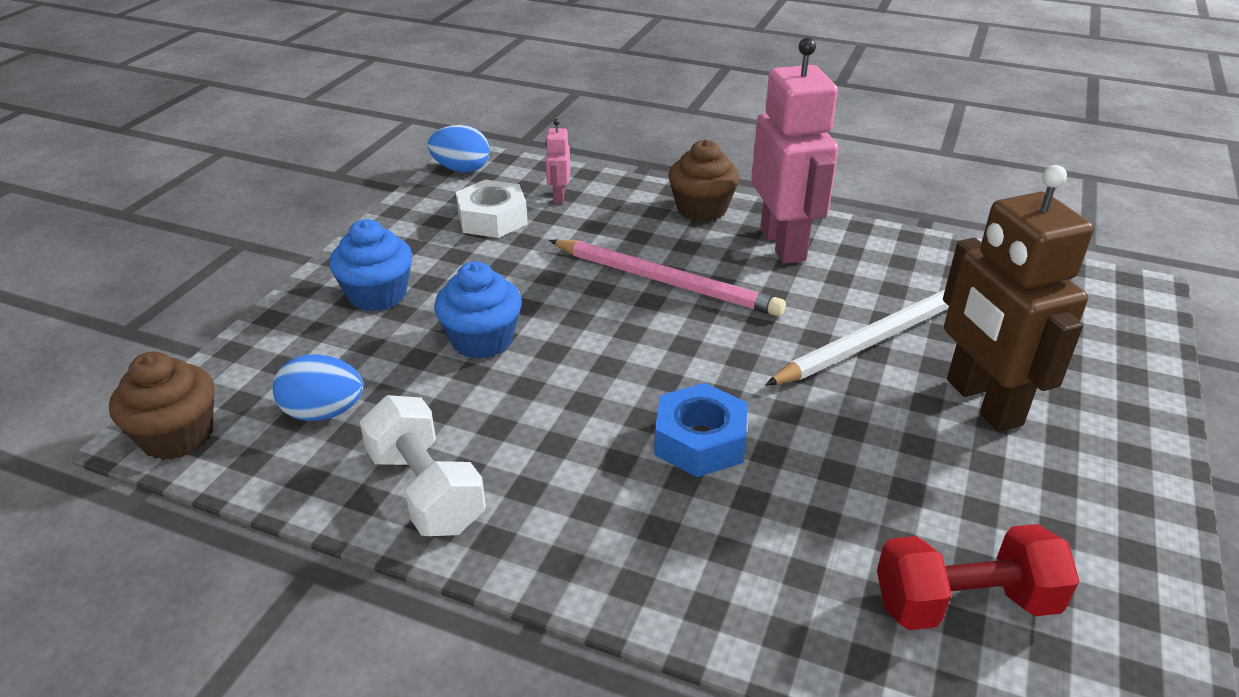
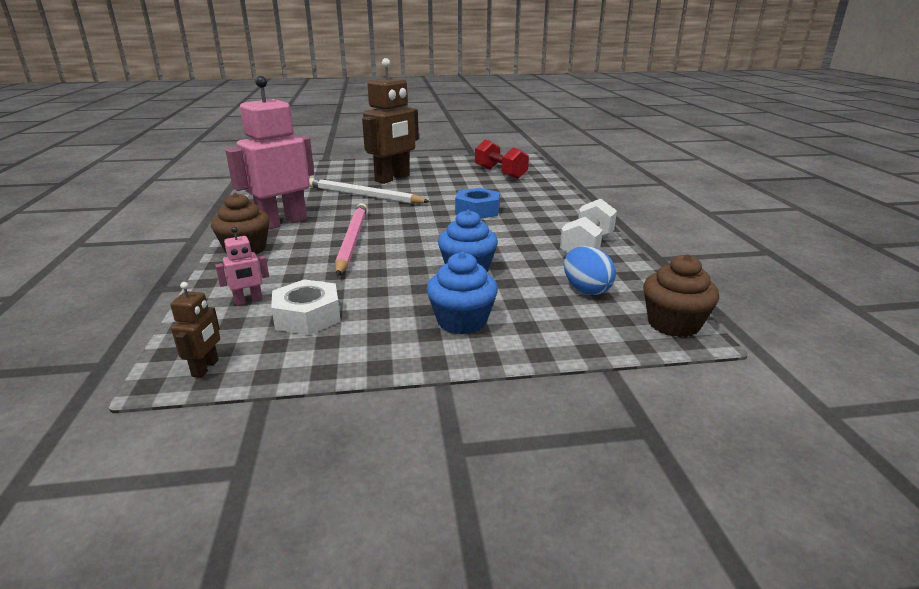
camera: 120 degrees left, 10 degrees down
(462, 169) = (206, 368): blue egg -> brown robot

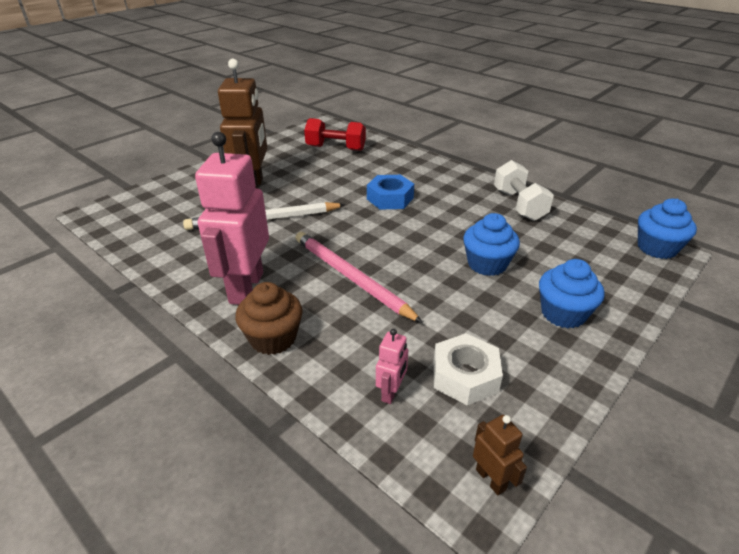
camera: 40 degrees left, 10 degrees up
(586, 289) = (578, 244): blue egg -> none
(673, 324) = (657, 248): brown cupcake -> blue cupcake

